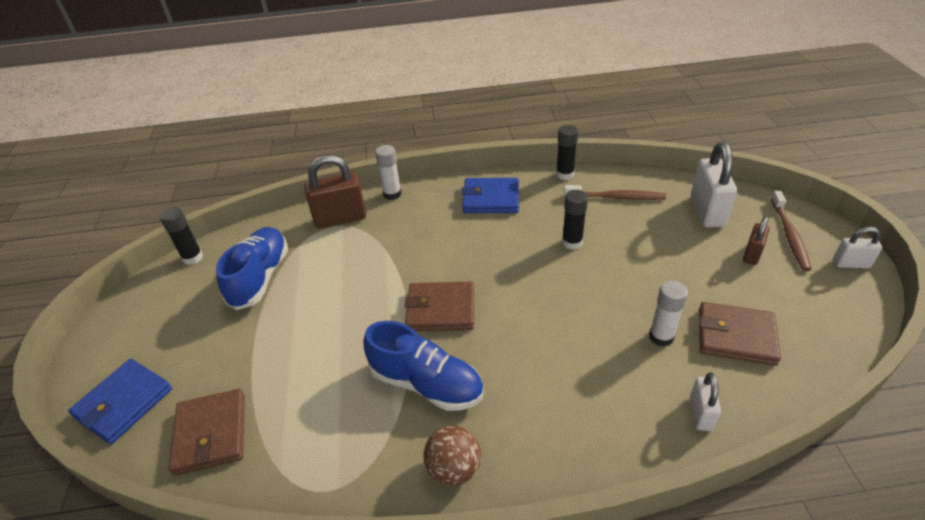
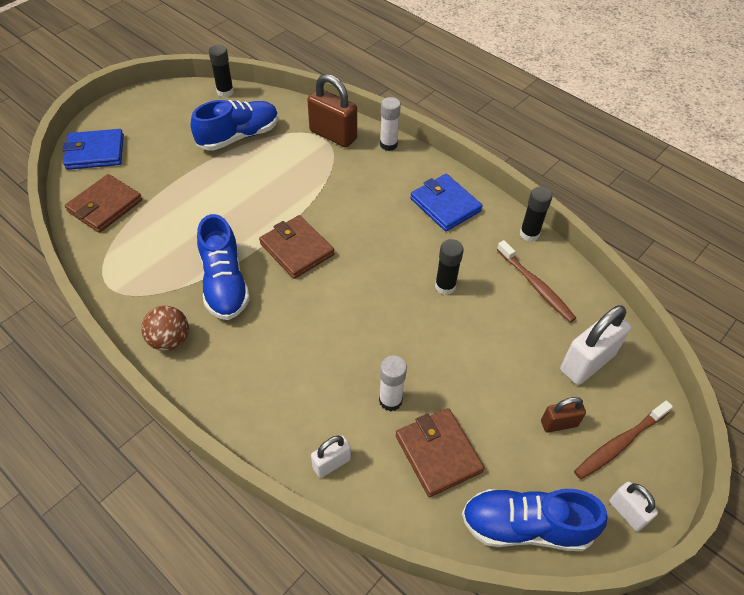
camera: 45 degrees right, 10 degrees up
(836, 323) = (525, 526): none -> blue shoe

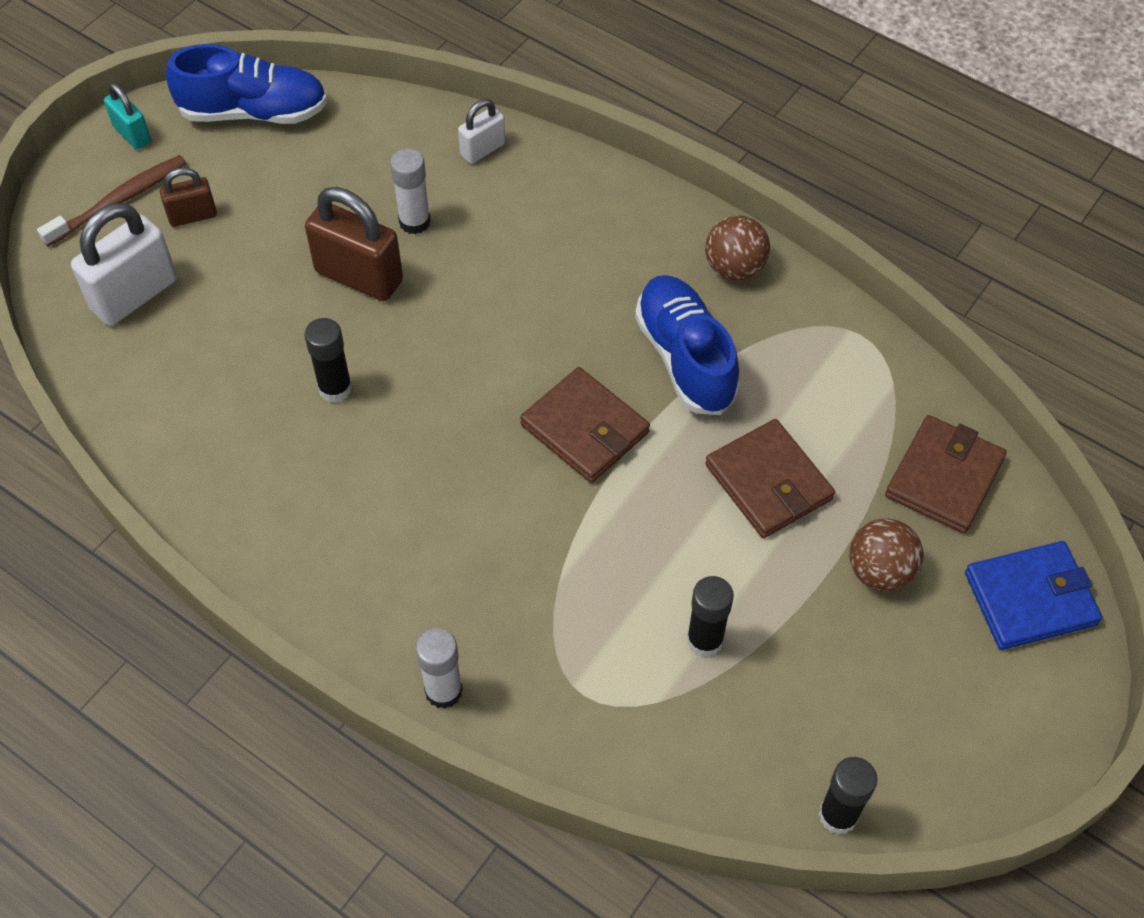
camera: 175 degrees right, 5 degrees up
(163, 169) = (880, 571): none -> brown ball
(239, 136) = (761, 677): blue shoe -> none
(333, 135) = (564, 705): brown padlock -> brown padlock (359, 276)
(438, 453) = (352, 170): brown wallet -> brown wallet (768, 482)
(445, 205) = (329, 548): blue wallet -> none
(529, 234) = (180, 501): black glue stick -> black glue stick (705, 640)
(536, 286) = (186, 404): brown toothbrush -> none
(627, 512) = (132, 134): white padlock -> turquoise padlock

